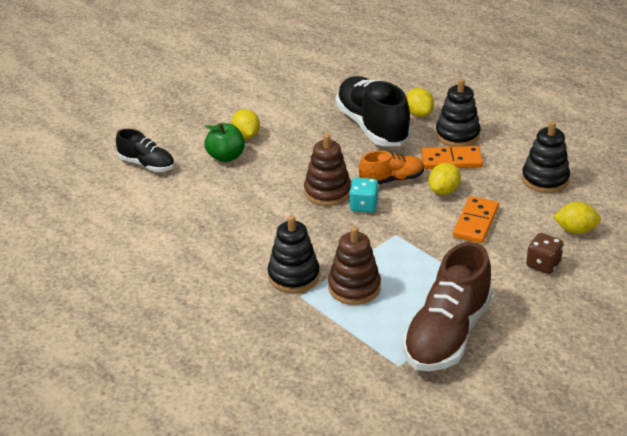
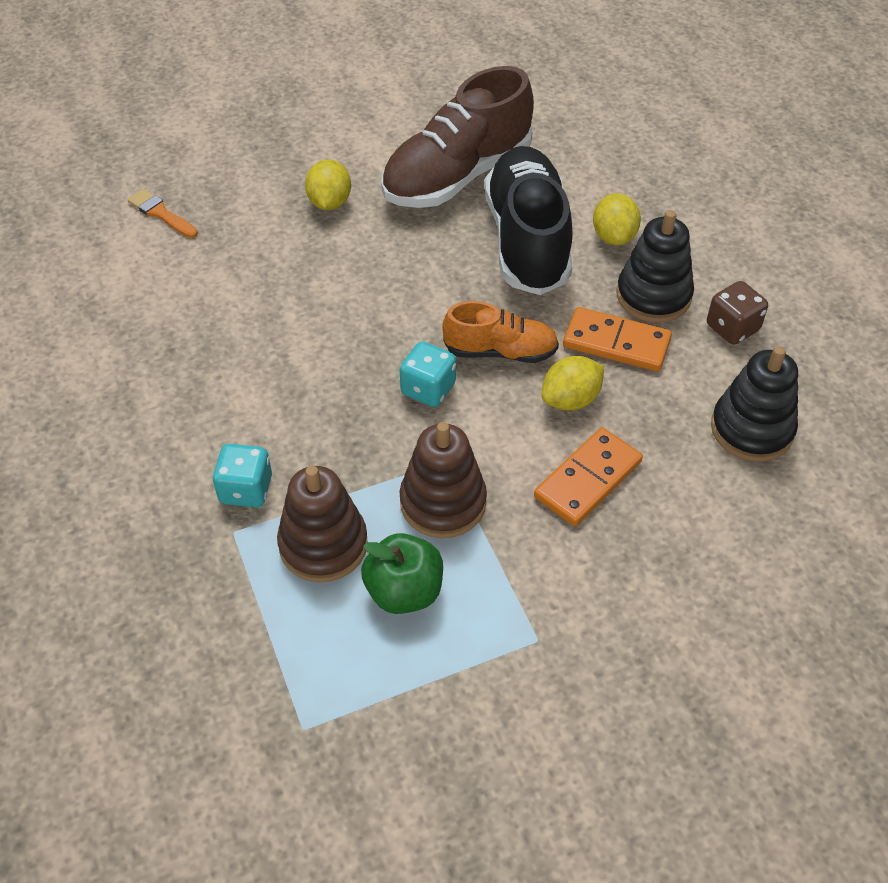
camera: 20 degrees right, 15 degrees up
(147, 164) = (161, 213): black shoe -> orange brush
(226, 157) = (278, 232): green apple -> green apple (404, 591)
(293, 276) = (246, 490): black stacking toy -> turquoise dice
(327, 192) = (388, 344): brown stacking toy -> brown stacking toy (443, 502)
(447, 334) = (415, 694): brown shoe -> brown shoe (457, 176)
(543, 264) = (653, 606): brown dice -> brown dice (732, 328)
(575, 230) = (748, 552): yellow lemon -> none

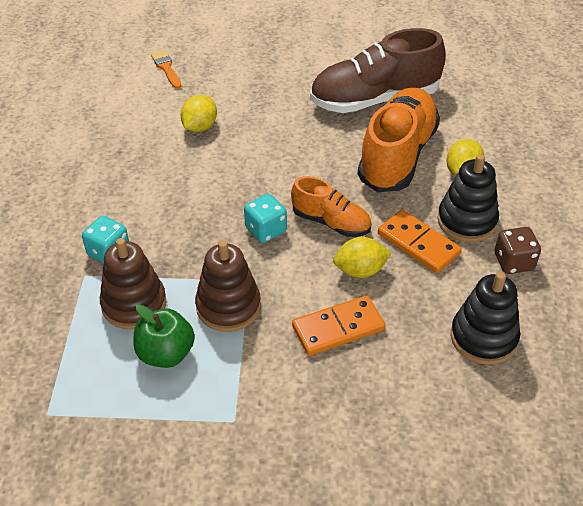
camera: 25 degrees right, 5 degrees down
(329, 202) = (277, 92): yellow lemon -> yellow lemon (200, 127)
(527, 240) = (397, 155): black shoe -> orange shoe

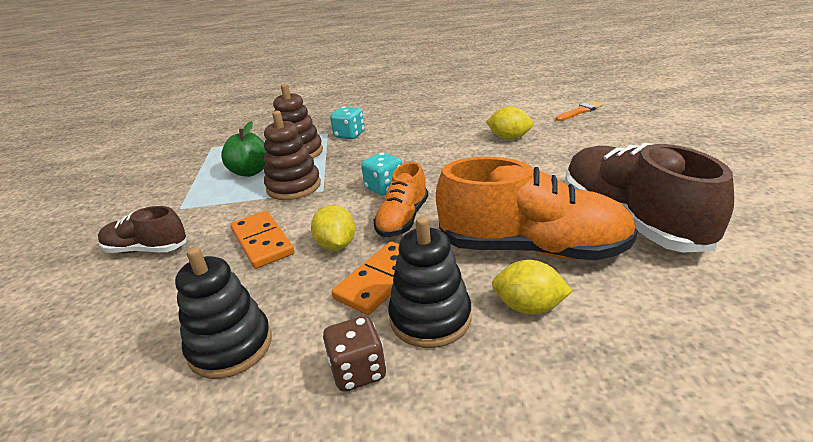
camera: 85 degrees right, 15 degrees down
(322, 436) = (146, 249): none -> brown shoe

